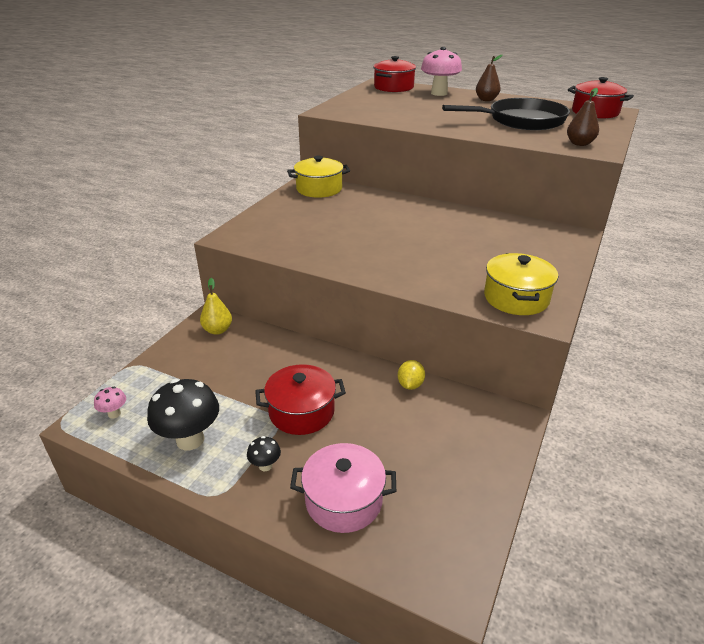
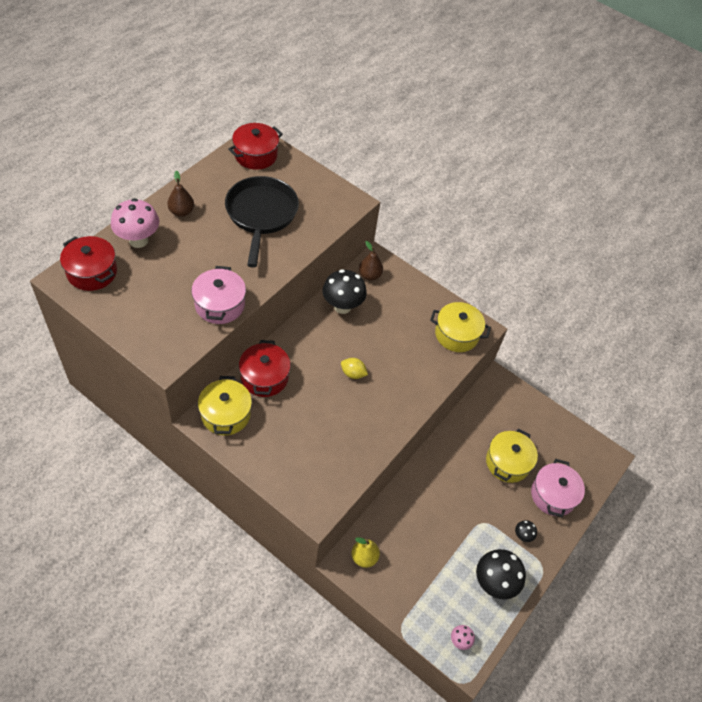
camera: 85 degrees left, 20 degrees up
(301, 412) = (476, 505): red pot -> red pot (264, 377)
(381, 439) = (507, 462): none -> yellow pot
(397, 119) = (220, 305): none -> pink pot
(410, 385) = (459, 430): yellow lemon -> yellow lemon (353, 373)
(487, 223) = (342, 306): none -> black mushroom
(579, 144) = (333, 205): brown pear -> brown pear (369, 275)

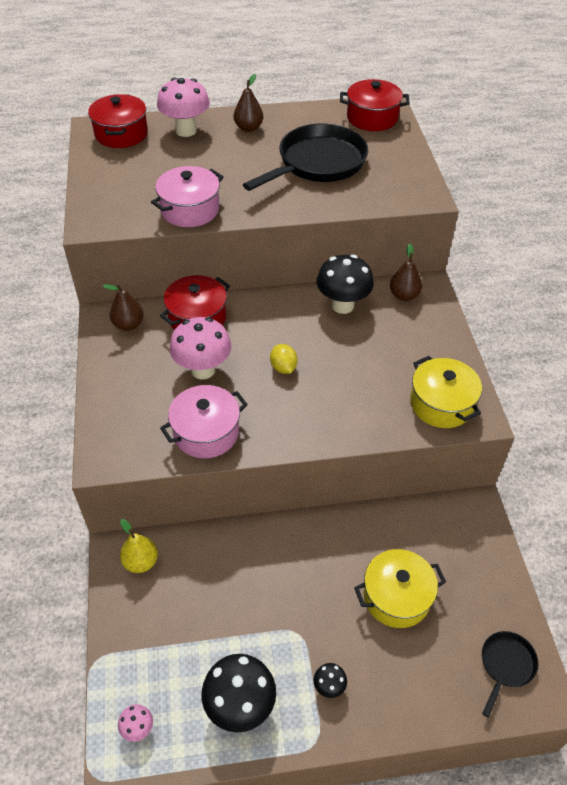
camera: 50 degrees right, 5 degrees down
(226, 414) = (128, 324): yellow pot -> brown pear
(308, 410) = (203, 370): none -> pink mushroom
(553, 495) = (416, 676): pink pot -> pink pot (206, 432)
(583, 455) = (506, 665): none -> black pan

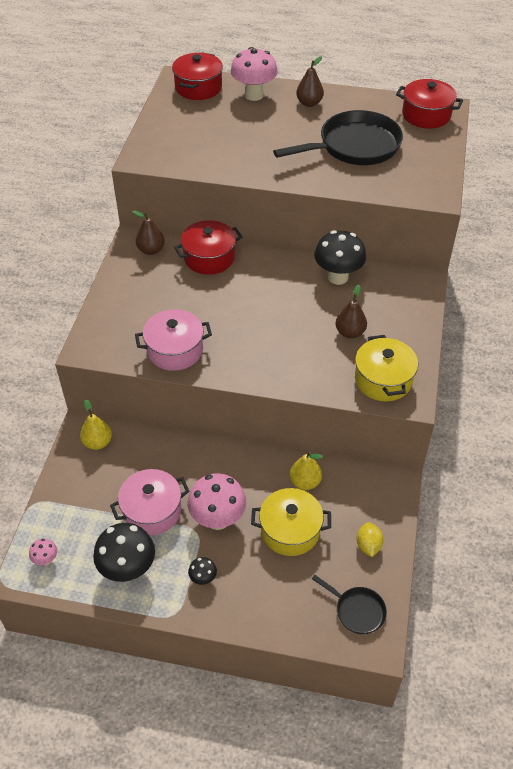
camera: 20 degrees right, 0 degrees up
(190, 210) = (225, 163): pink pot -> pink pot (152, 511)
(203, 370) = (194, 301): pink mushroom -> pink mushroom (218, 519)
(283, 367) = (261, 316): yellow lemon -> yellow lemon (368, 545)
(387, 536) = (305, 482): none -> yellow pear
(404, 295) = (397, 281): brown pear -> brown pear (350, 332)
(506, 665) = (357, 611): black pan -> black pan turned 75 degrees clockwise

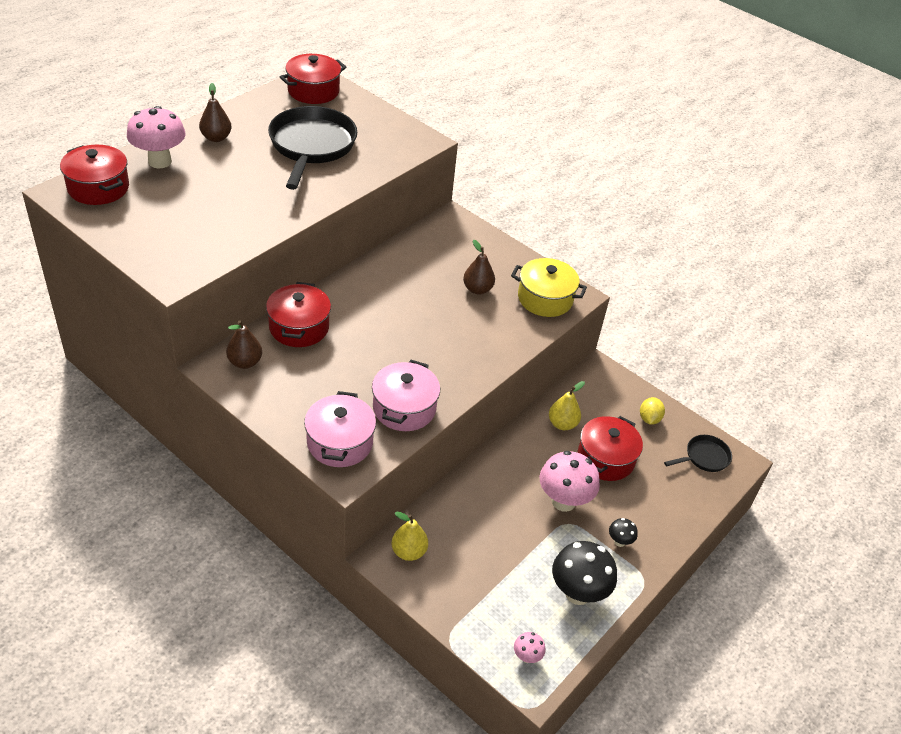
camera: 65 degrees left, 5 degrees down
(152, 511) = (523, 545): pink pot -> pink pot (340, 442)
(290, 530) = (605, 459): yellow pot -> red pot
(338, 277) = (405, 262): black mushroom -> none
(368, 545) = (649, 419): yellow lemon -> yellow lemon turned 75 degrees clockwise

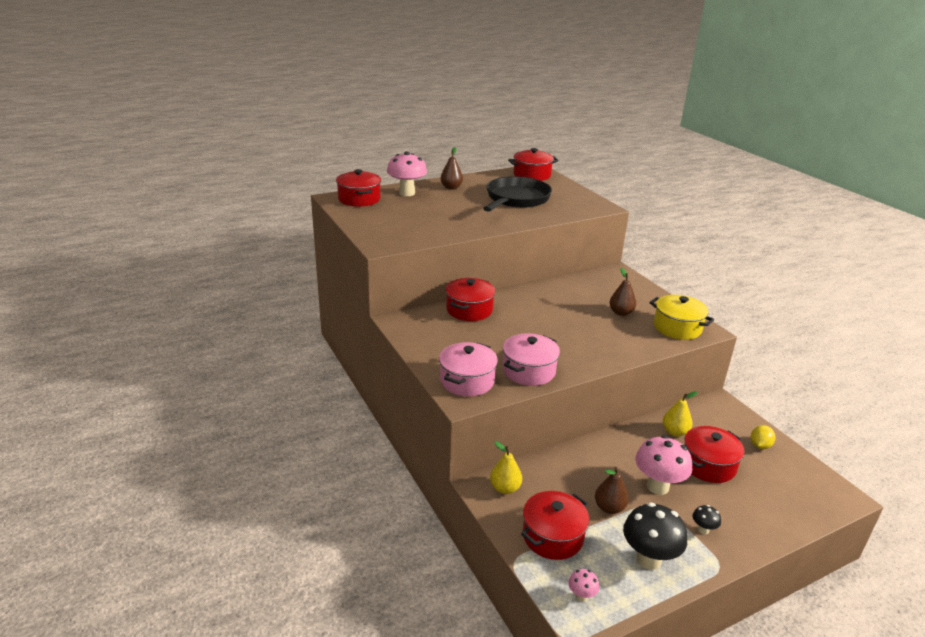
camera: 25 degrees right, 15 degrees down
(245, 362) = (419, 321): brown pear -> brown pear (609, 508)
(478, 596) = (552, 536): none -> red pot
(704, 457) = (809, 486): black pan -> none

